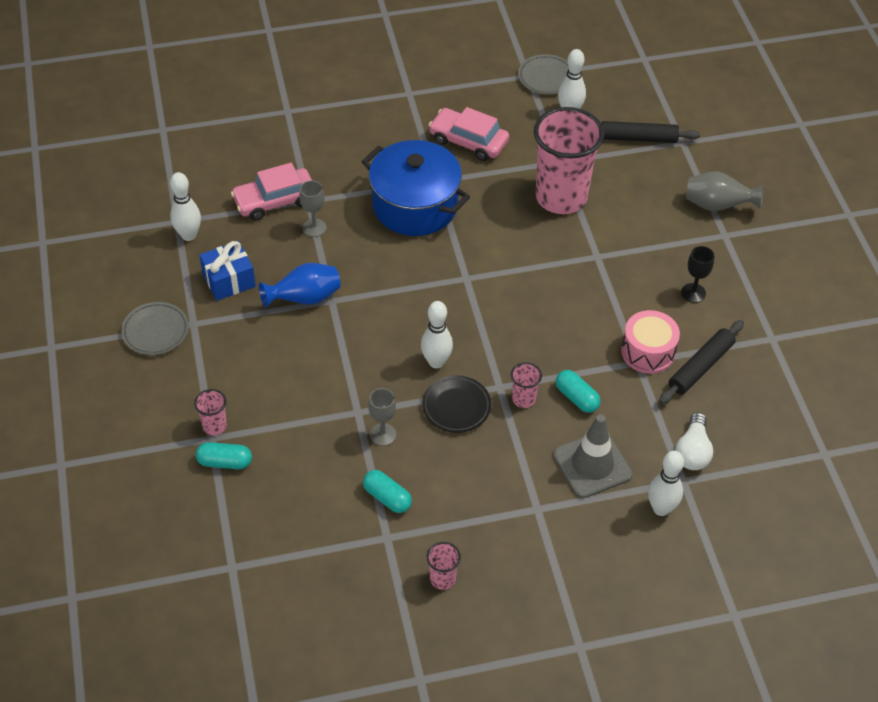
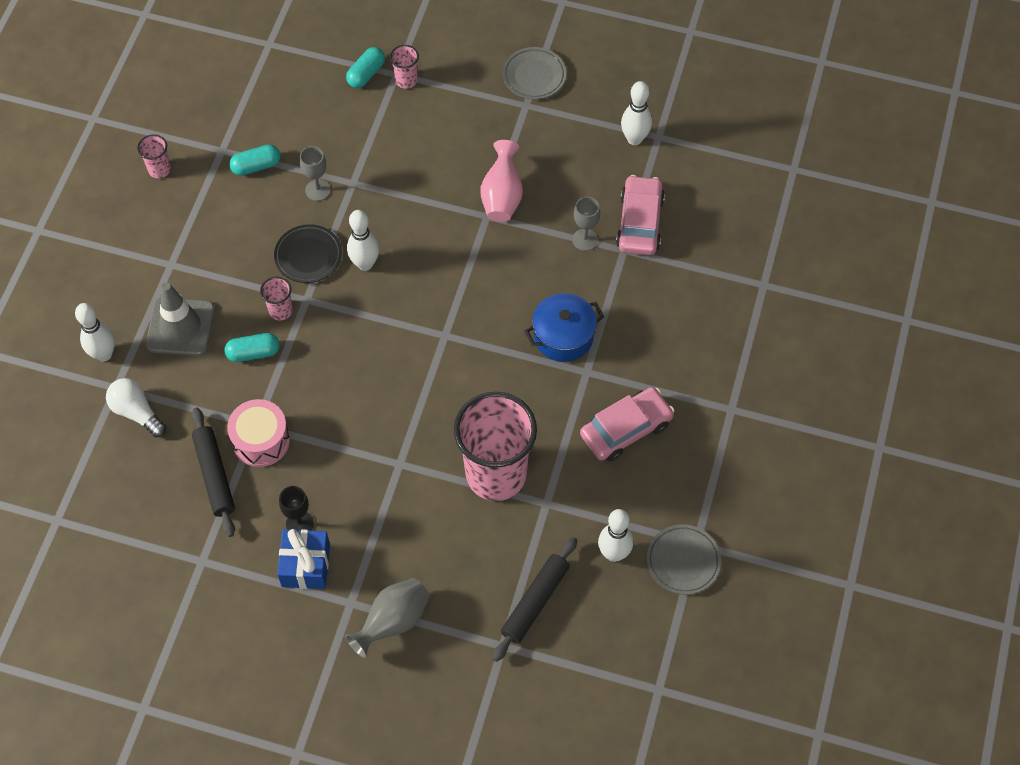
camera: 120 degrees right, 10 degrees up
(229, 280) = (560, 148): blue gift -> blue gift (306, 565)
(304, 298) = (502, 196): blue vase -> pink vase
(415, 205) = (563, 336): blue pot -> blue pot, size x0.62

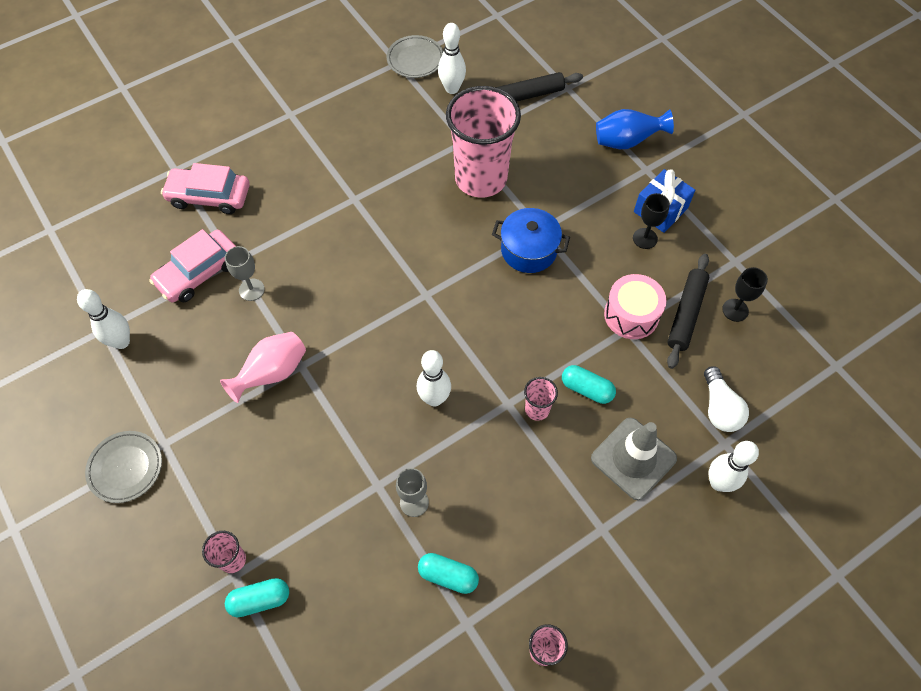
camera: 140 degrees left, 0 degrees up
(173, 510) = (735, 310): none -> black goblet
(308, 256) = (475, 442): black plate -> none
(392, 622) = (627, 141): grey vase -> blue vase
(563, 336) = (344, 232): blue pot -> blue pot (529, 250)
(626, 429) = (368, 147): pink car -> pink car (209, 196)

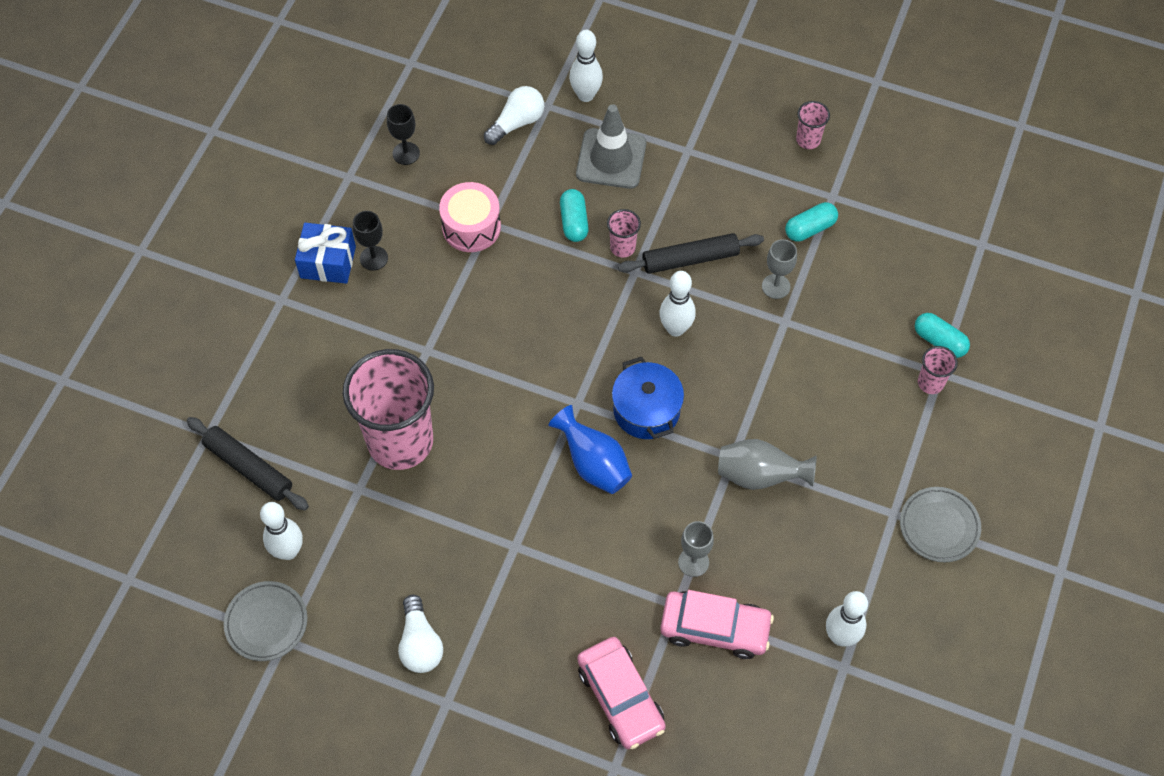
camera: 125 degrees left, 0 degrees up
(272, 373) = (760, 475): pink vase -> grey vase
(336, 120) = (420, 643): none -> white light bulb
(448, 575) = (810, 228): turquoise capsule -> turquoise capsule turned 75 degrees clockwise
(529, 250) = (460, 346): blue pot -> blue pot (646, 410)
(627, 141) = (253, 335): blue vase -> blue vase (593, 463)
(686, 314) = (438, 187): black rolling pin -> black rolling pin (690, 259)

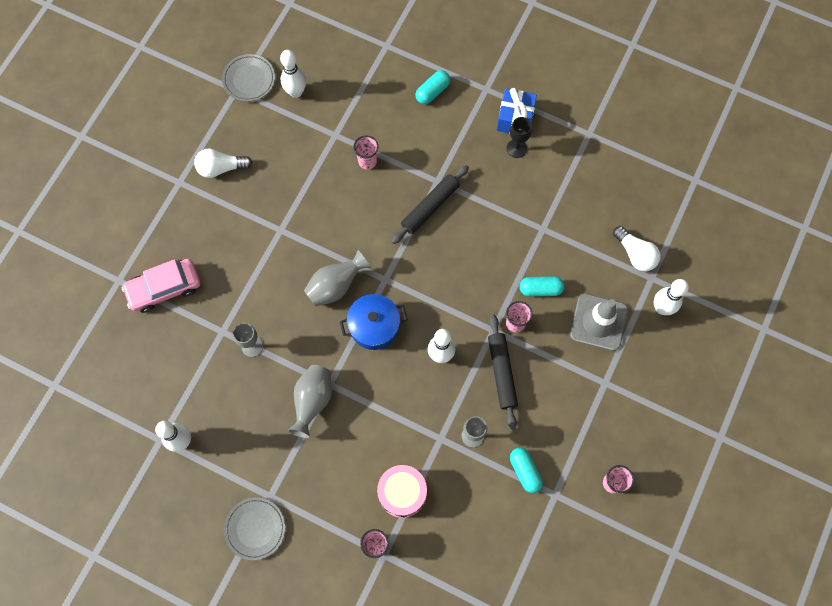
camera: 95 degrees right, 10 degrees up
(249, 467) = (358, 69): black rolling pin -> black rolling pin (430, 207)
(400, 441) = (367, 161): pink cup -> pink cup, size x0.41
(406, 153) = (608, 173): black goblet -> none
(471, 227) = (540, 215): pink drum -> pink drum (402, 493)
(593, 463) = (336, 286): blue vase -> grey vase
(715, 628) = (202, 355): pink car -> none
(939, 341) = (412, 560): turquoise capsule -> turquoise capsule (432, 92)

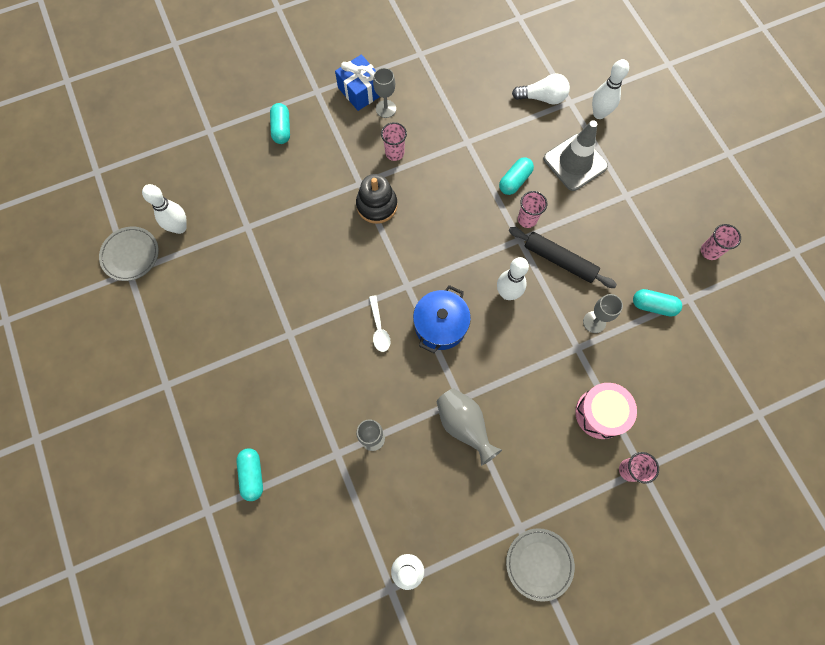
camera: 50 degrees left, 0 degrees up
(164, 288) = (252, 475): pink car -> turquoise capsule
(221, 168) = (187, 339): white light bulb -> none
(336, 286) = (379, 328): grey vase -> white spoon
(367, 161) = (294, 220): pink cup -> pink cup (394, 153)
(430, 207) = (377, 205): black rolling pin -> black stacking toy
(516, 148) = (386, 109): black goblet -> grey goblet

